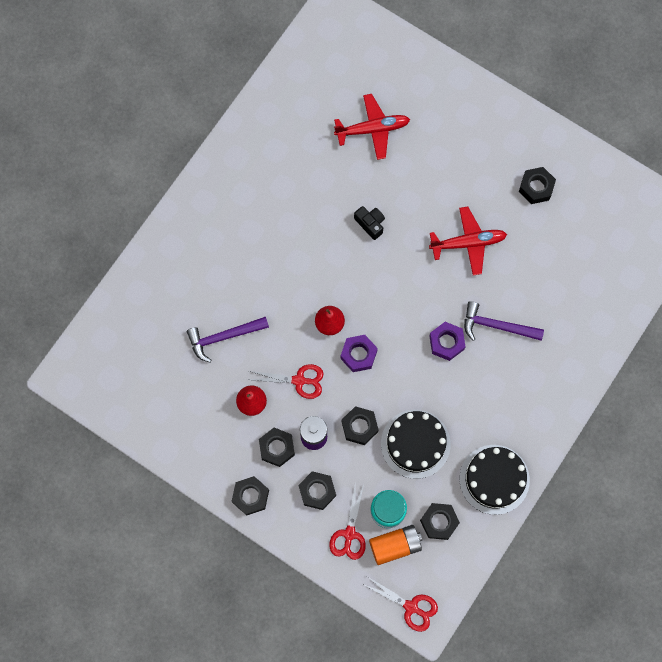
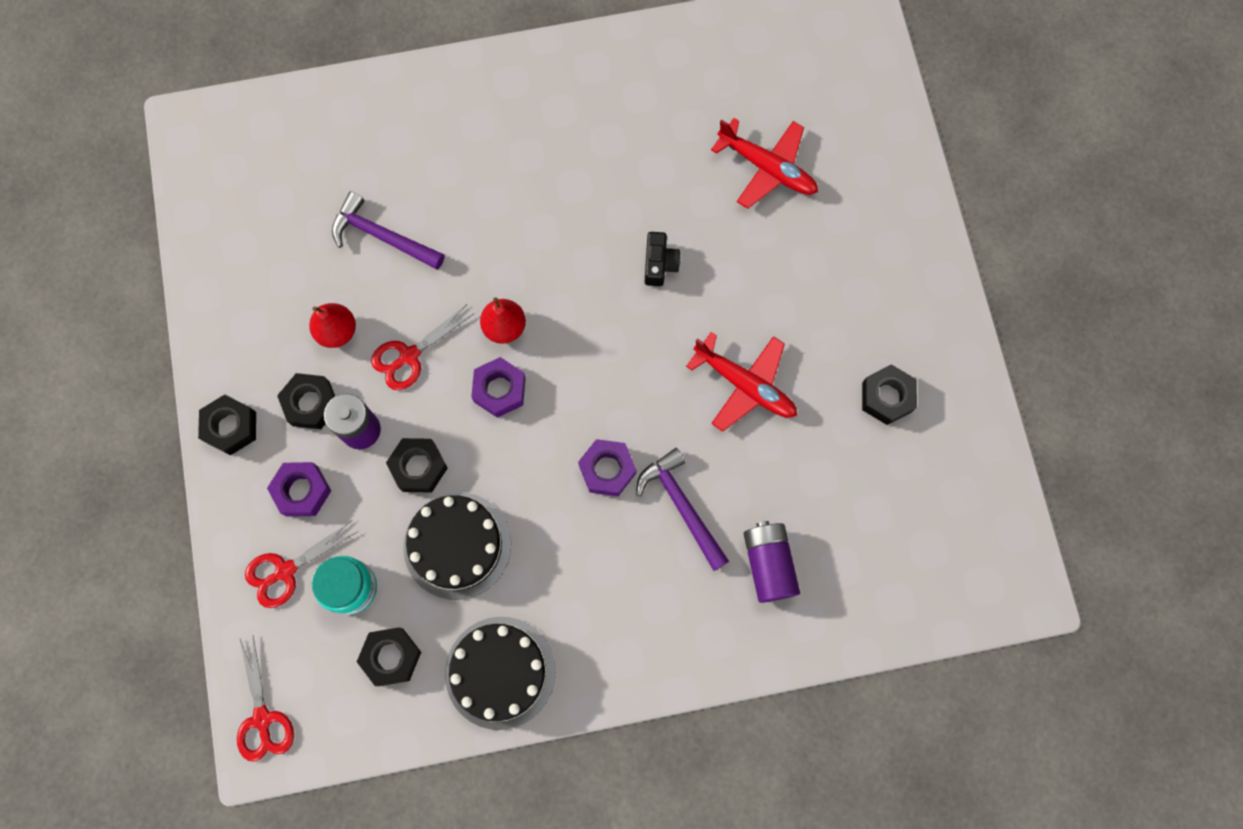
camera: 45 degrees right, 0 degrees up
(299, 380) = (409, 356): red scissors -> red scissors turned 90 degrees clockwise
(317, 491) = (302, 491): black nut -> purple nut
(395, 545) = (318, 633): orange battery -> none
(561, 314) = (768, 564): none -> purple battery

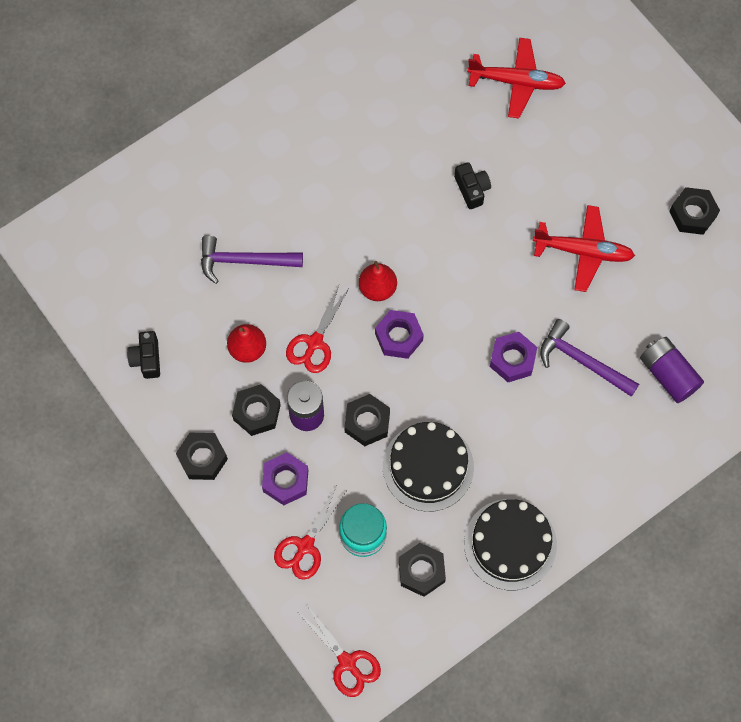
camera: 25 degrees left, 5 degrees down
(230, 296) = (147, 359): none -> black camera

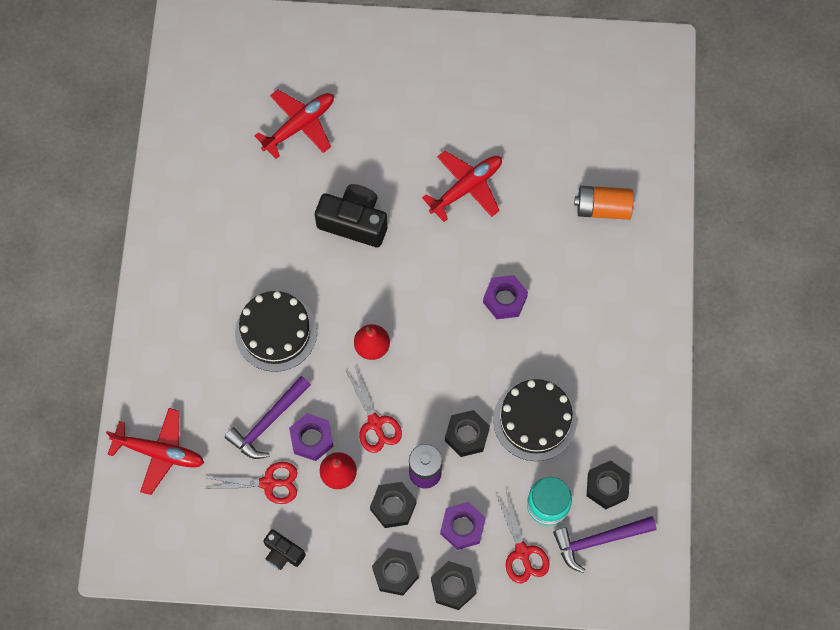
camera: 50 degrees left, 0 degrees up
(150, 201) = (159, 452): none -> red plane
(347, 662) = (631, 591): red scissors -> red scissors (268, 483)
(399, 337) = (421, 362): purple nut -> purple nut (311, 439)
(472, 189) = (354, 222): black camera -> black camera, size x1.79
(510, 544) = (636, 411): black cake -> black cake (276, 332)
(582, 361) = (545, 255): purple hammer -> purple hammer (598, 540)
(668, 374) = (602, 208): purple battery -> orange battery
(692, 214) = (502, 96): black nut -> black nut (453, 586)

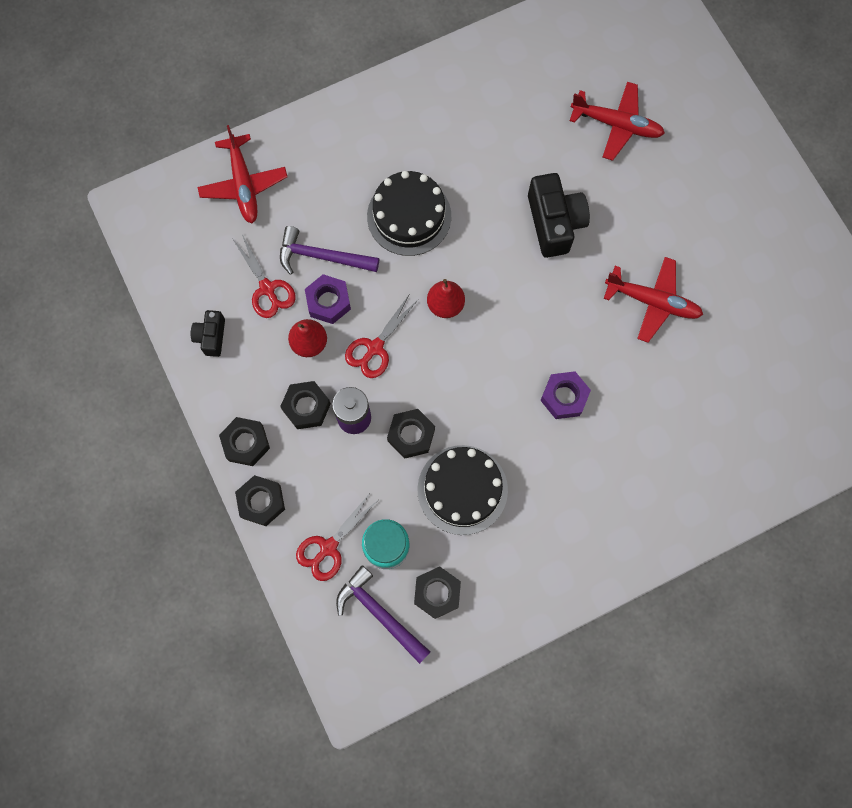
camera: 60 degrees right, 5 degrees up
(462, 527) = (321, 479): purple nut -> none
(602, 208) = (715, 438): orange battery -> none

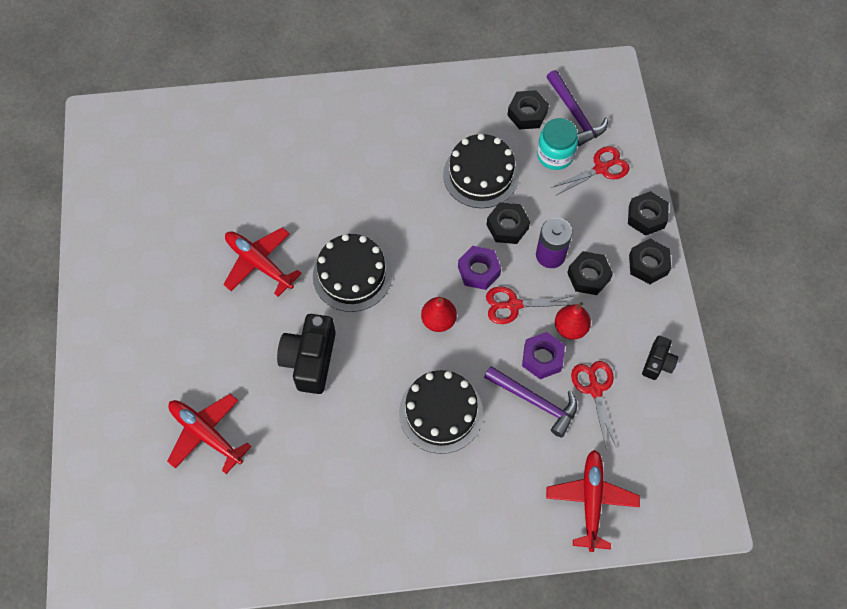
camera: 160 degrees left, 10 degrees down
(375, 348) = (513, 305): red scissors -> red scissors turned 150 degrees counterclockwise
(552, 322) = (352, 275): none -> black cake
(564, 397) = (370, 214): purple nut -> purple nut (478, 271)

